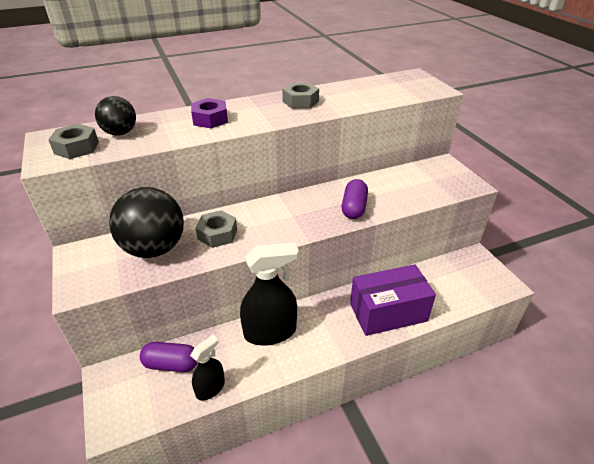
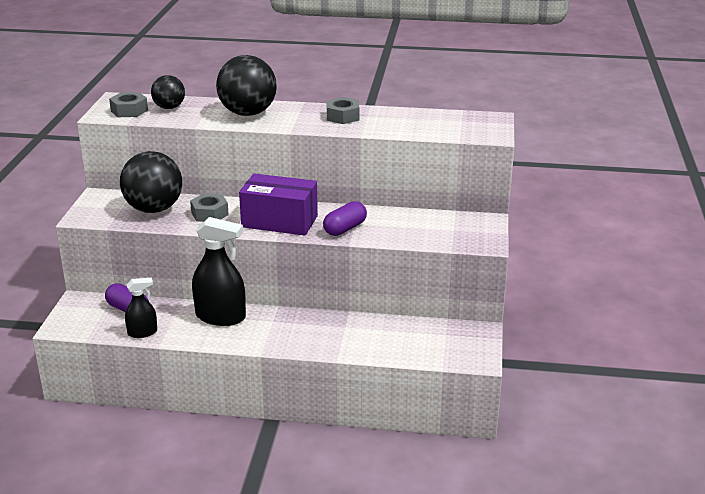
camera: 30 degrees right, 10 degrees down
(210, 119) = (248, 113): purple nut -> black ball
(388, 312) = (335, 339): purple box -> purple box (279, 221)

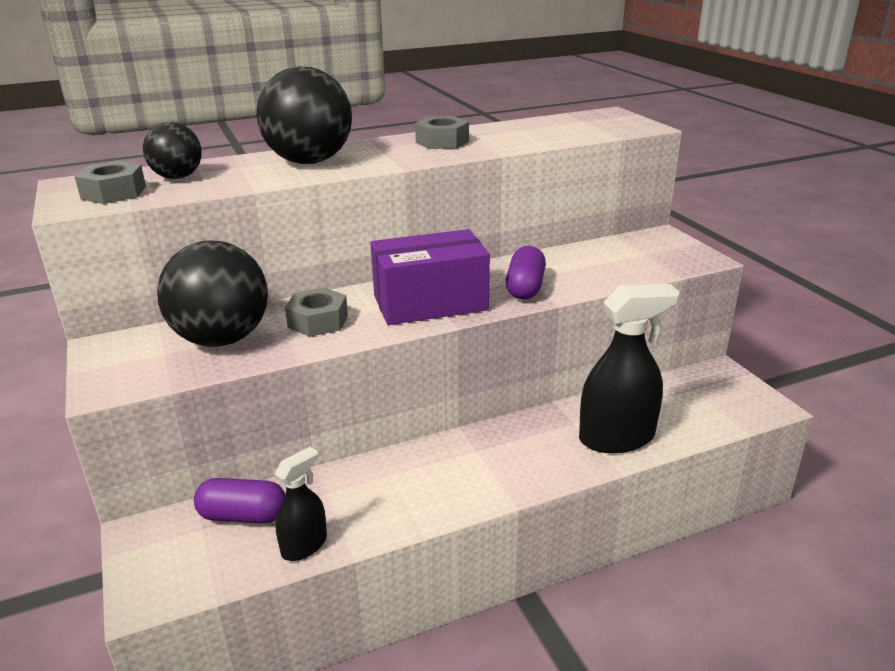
camera: 30 degrees left, 0 degrees up
(220, 317) = (399, 472): black spray bottle -> black spray bottle (616, 438)

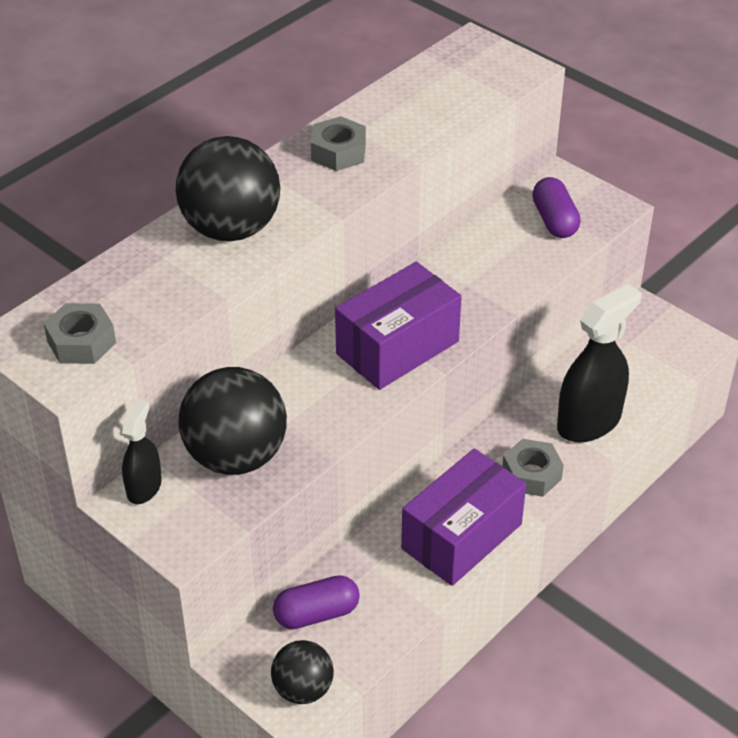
camera: 25 degrees left, 15 degrees up
(177, 177) = (118, 296): black ball -> black ball (303, 689)
(304, 545) = (392, 621): black spray bottle -> black spray bottle (144, 487)
(318, 321) = (308, 404): grey nut -> grey nut (531, 474)
(427, 494) = (462, 536): none -> purple box
(525, 288) = (473, 299): purple capsule -> purple capsule (554, 220)

